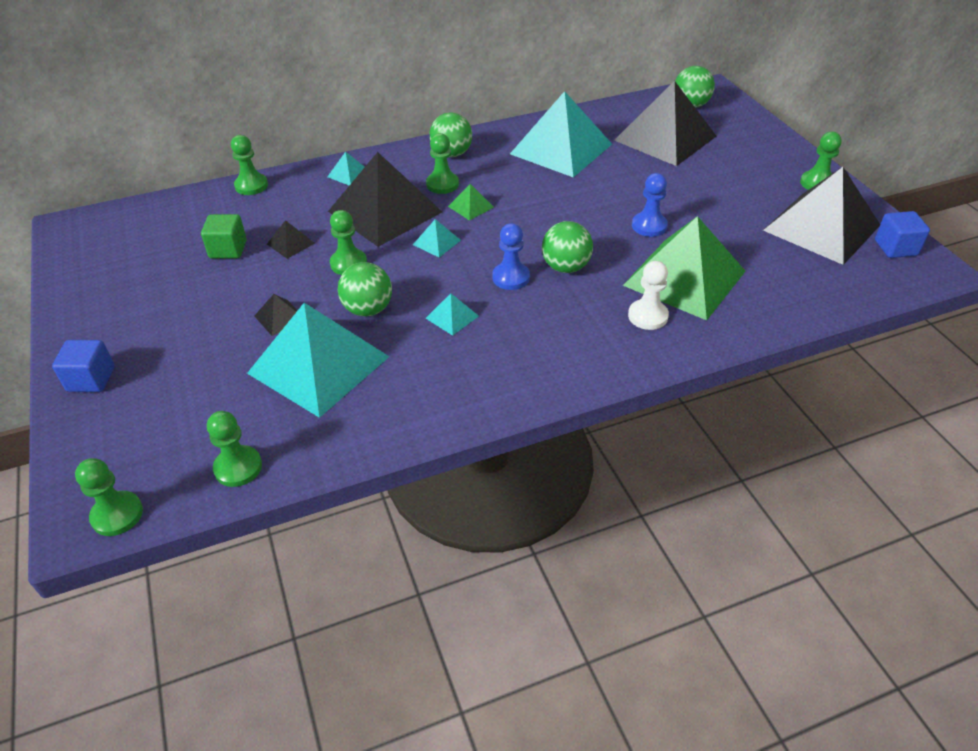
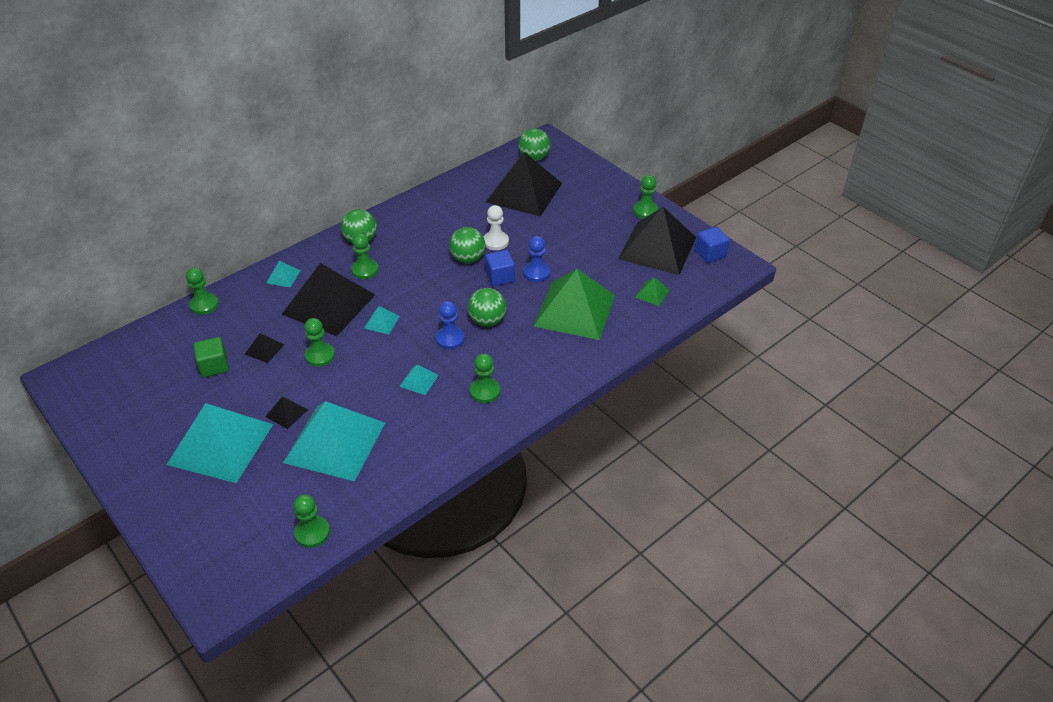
camera: 20 degrees left, 0 degrees up
(91, 379) = (160, 499): blue cube -> blue cube (500, 277)
(117, 515) = (240, 590): green pawn -> green pawn (485, 391)
(368, 309) = (352, 390): green ball -> green ball (468, 259)
(471, 207) = (396, 285): green pyramid -> green pyramid (652, 293)
(561, 149) = (447, 218): turquoise pyramid -> turquoise pyramid (220, 444)
(648, 316) = (558, 346): white pawn -> white pawn (496, 242)

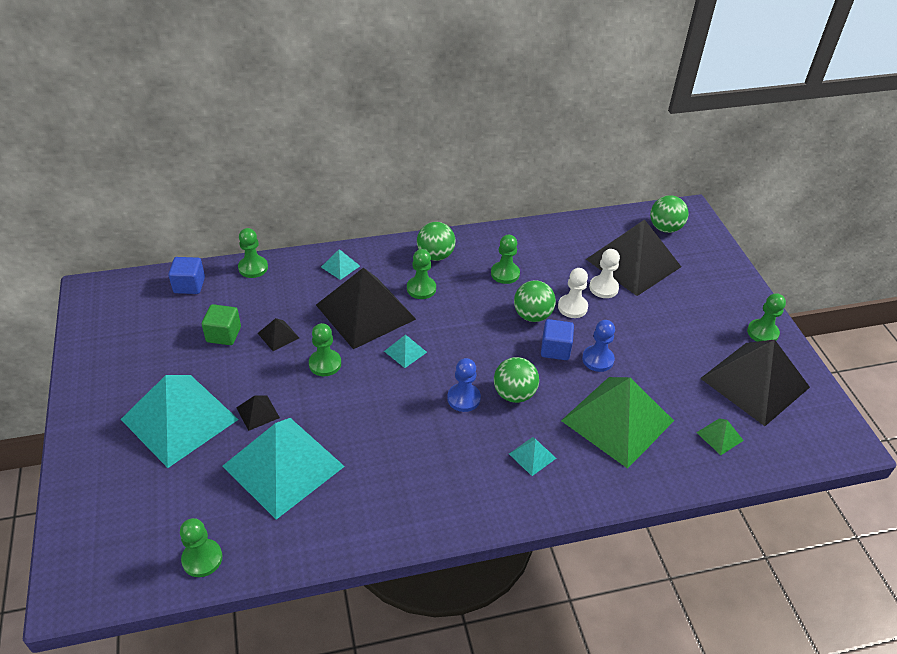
camera: 25 degrees right, 0 degrees up
(418, 380) = (405, 433): turquoise pyramid -> turquoise pyramid (532, 456)
(485, 391) = (466, 476): green pawn -> green pawn (505, 274)
(511, 219) = (603, 288): none -> white pawn
(710, 254) = (817, 414): blue cube -> blue cube (189, 285)

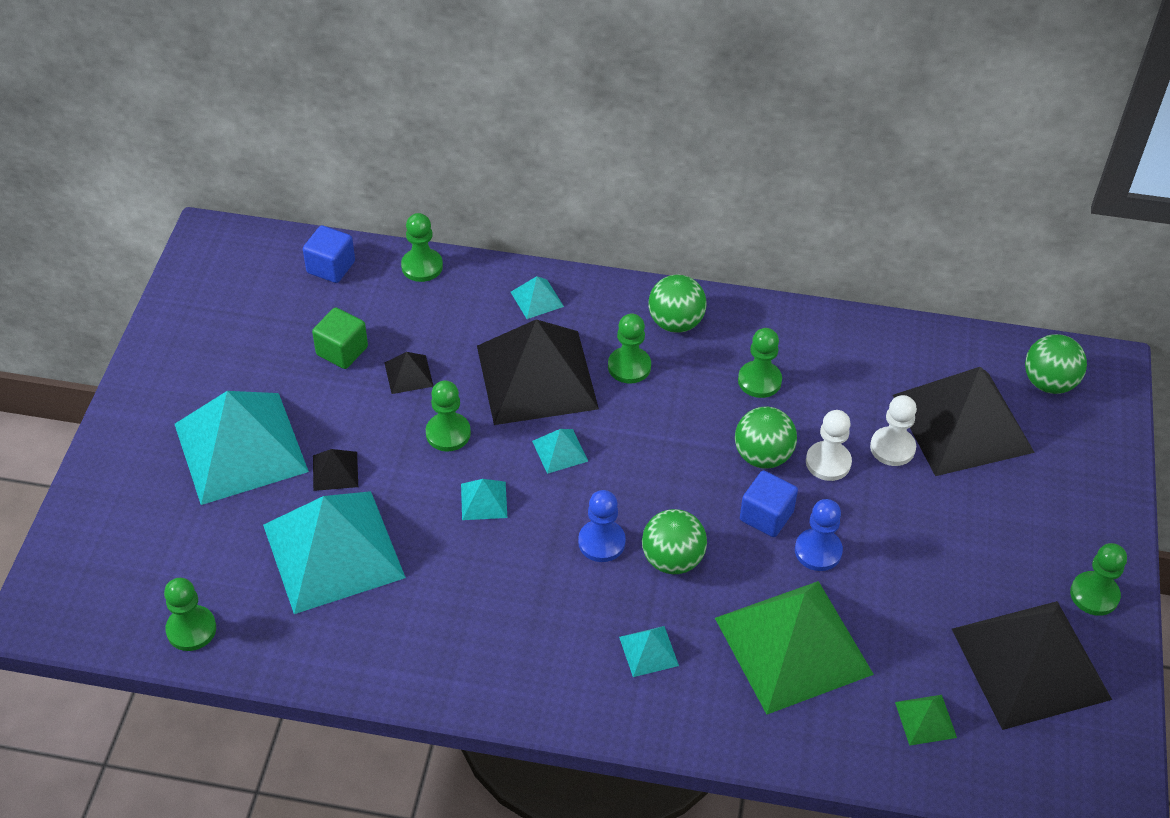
camera: 25 degrees right, 5 degrees up
(372, 398) = (483, 500): none -> turquoise pyramid

